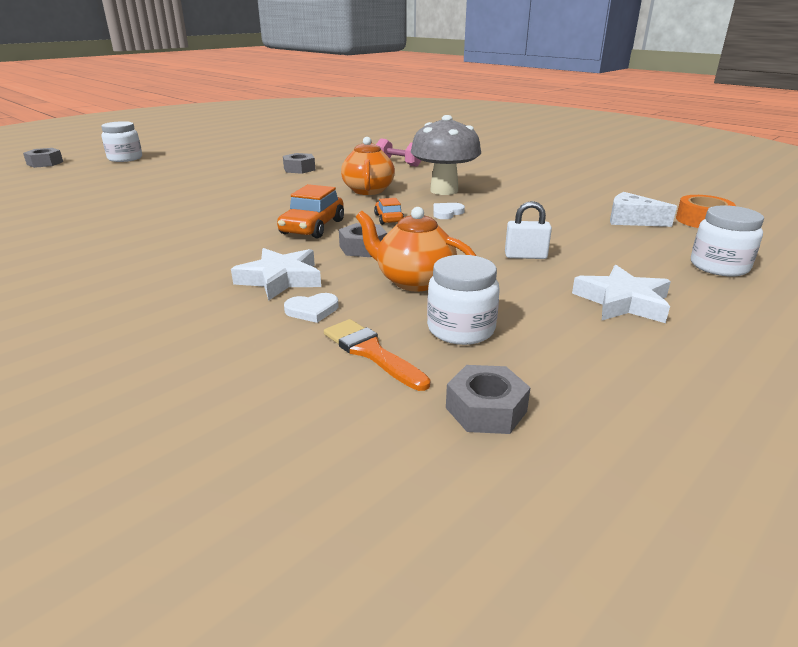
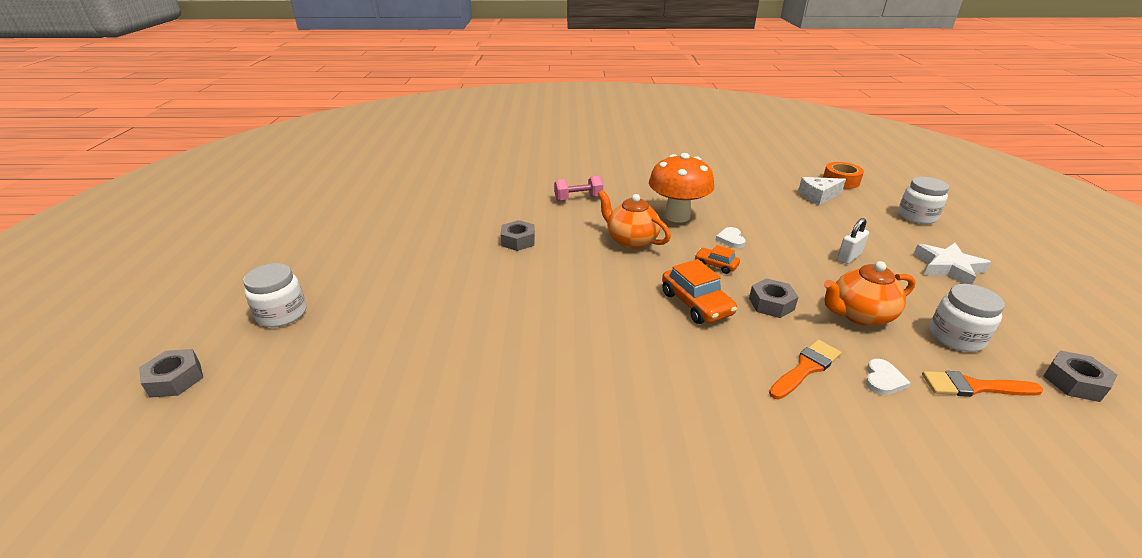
camera: 45 degrees left, 5 degrees up
(280, 279) = (806, 368): white star -> orange brush
(444, 190) = (677, 216): grey mushroom -> orange mushroom

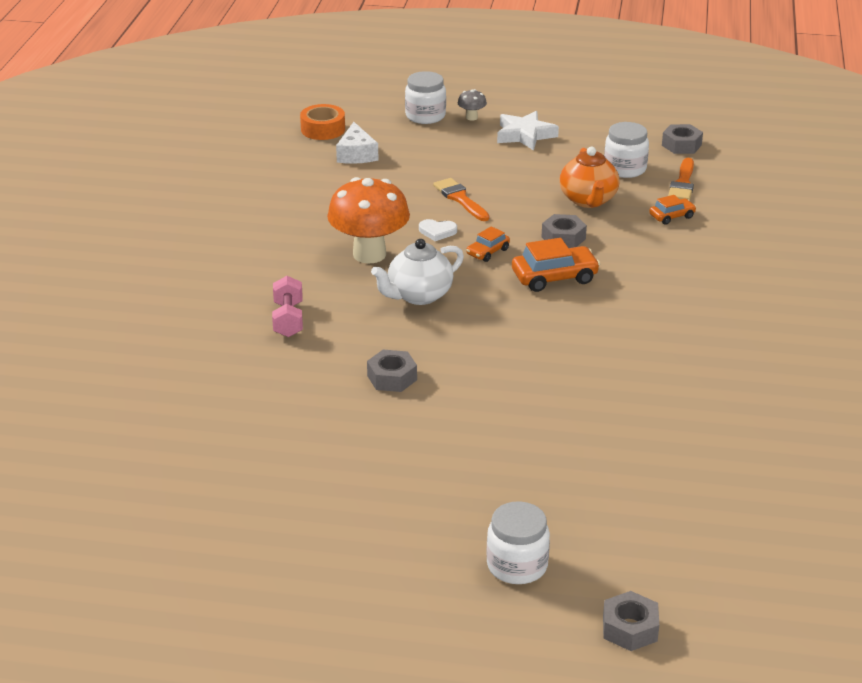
camera: 80 degrees left, 0 degrees up
(631, 240) = (419, 295): orange teapot -> white teapot
(806, 368) = (655, 245): orange brush -> orange brush (460, 199)
(848, 257) = (493, 176): white padlock -> none
(883, 380) = (672, 216): white heart -> orange car
(944, 237) = (471, 117): none -> grey mushroom

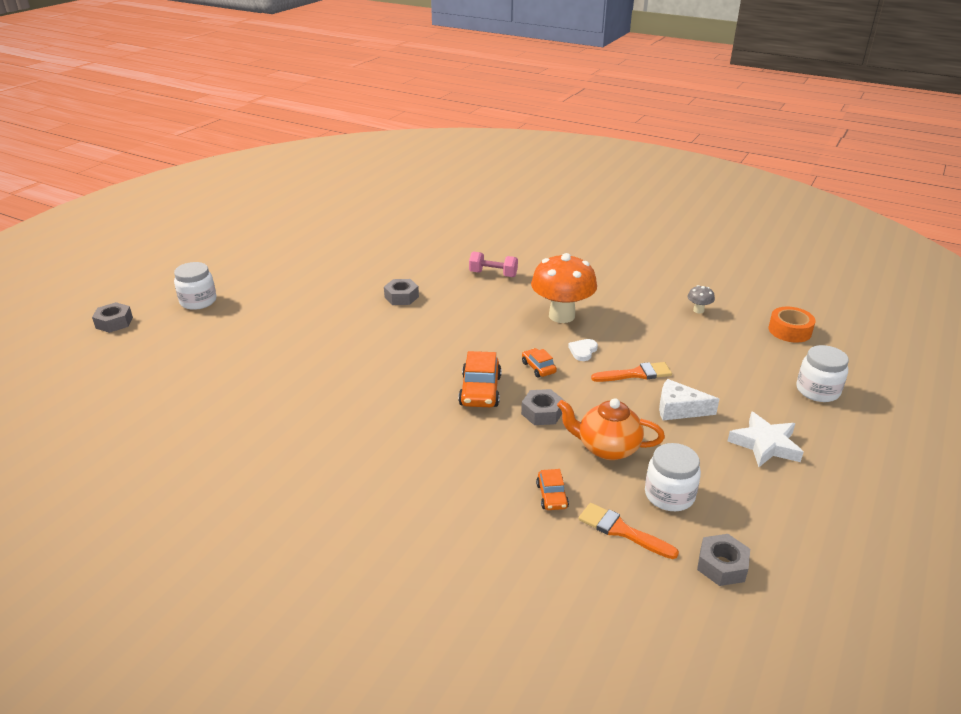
camera: 110 degrees right, 0 degrees up
(356, 154) = (736, 338): white cheese -> white cheese (679, 409)
(419, 295) = (492, 325): white teapot -> none
(471, 117) = (812, 419): grey mushroom -> grey mushroom (698, 310)

